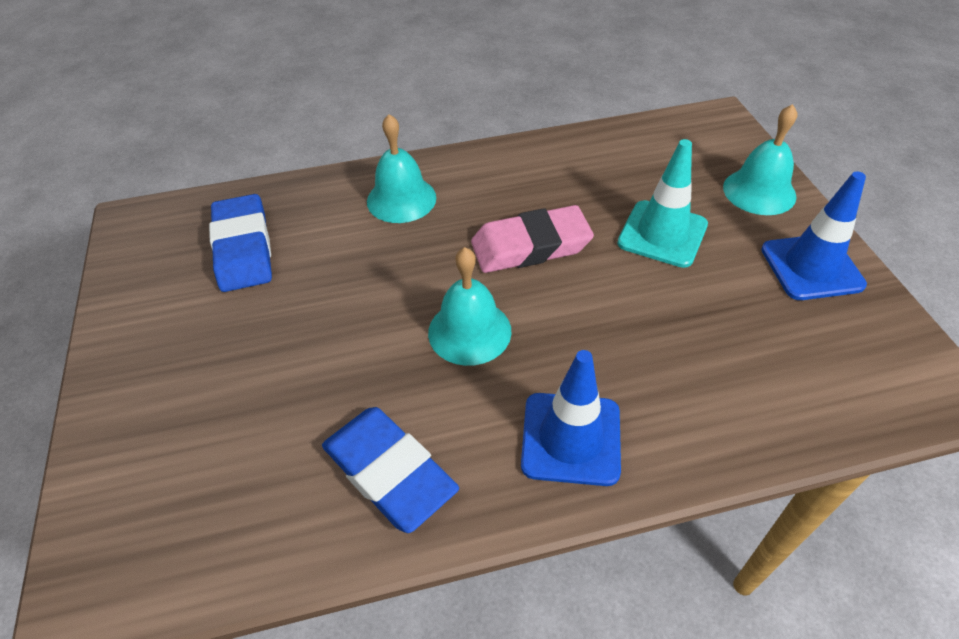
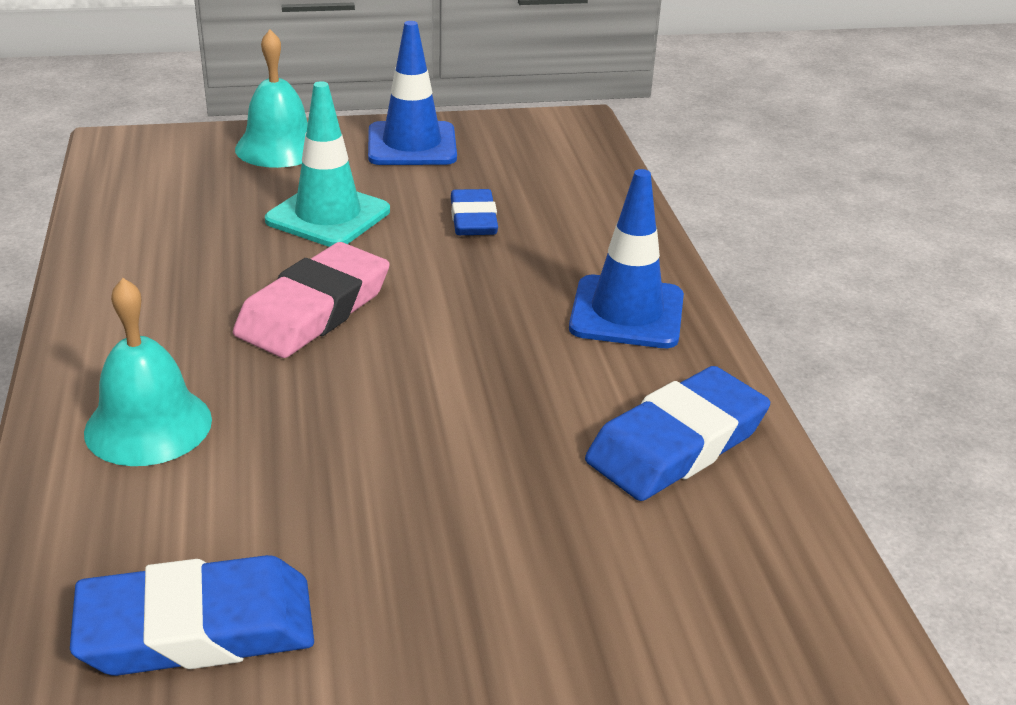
camera: 90 degrees left, 15 degrees down
(469, 331) = (461, 371): turquoise bell -> none
(530, 246) = (314, 310): pink eraser -> pink eraser turned 45 degrees clockwise
(693, 321) = (473, 219): none -> blue eraser

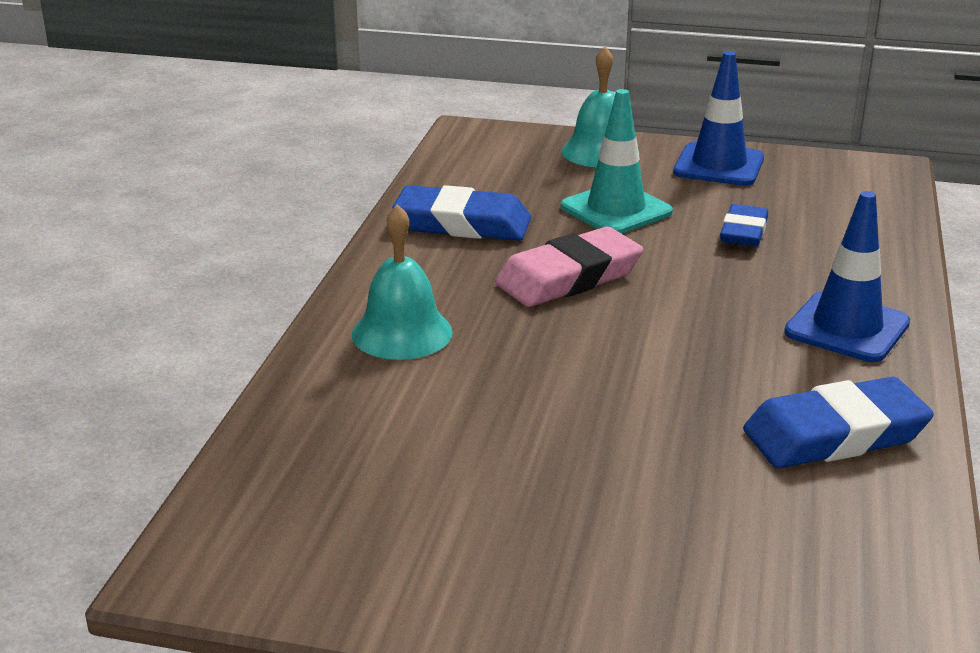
camera: 25 degrees right, 5 degrees down
(197, 628) = (377, 470): blue eraser -> blue eraser (462, 224)

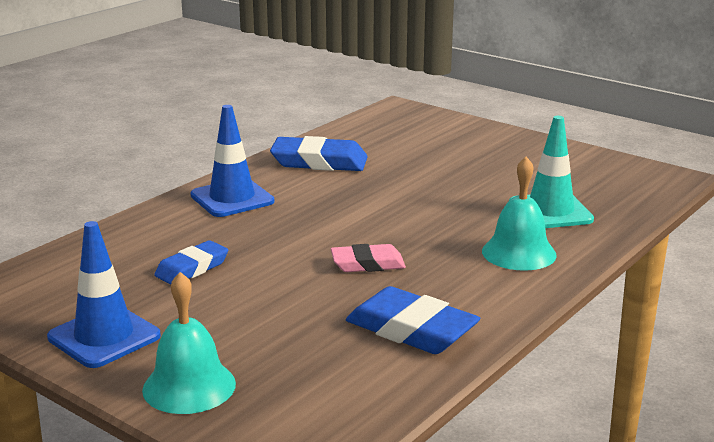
camera: 155 degrees left, 5 degrees down
(569, 277) = (367, 264): pink eraser -> pink eraser, size x0.63
(616, 210) = (263, 311): turquoise traffic cone -> turquoise traffic cone (550, 211)

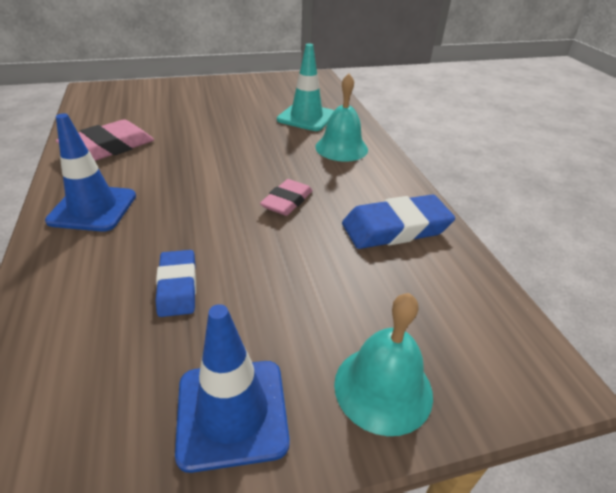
camera: 55 degrees left, 15 degrees up
(319, 162) = (109, 147): blue eraser -> pink eraser

